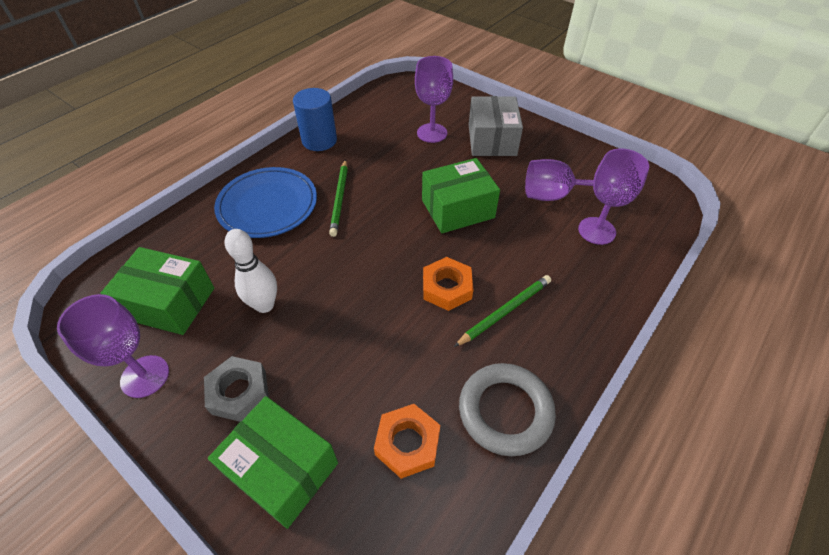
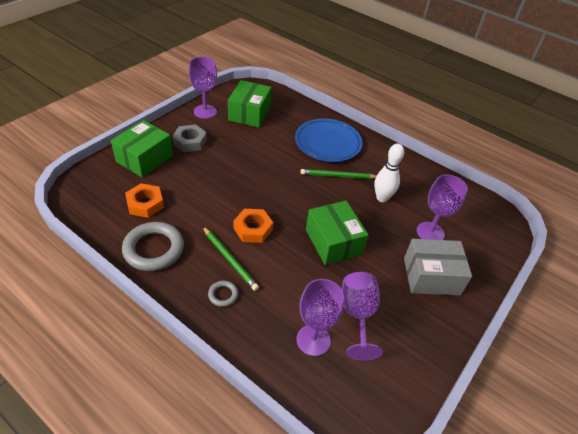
camera: 85 degrees right, 5 degrees down
(264, 305) = (245, 147): white bowling pin -> white bowling pin (382, 198)
(319, 140) = (402, 164): blue cylinder -> none
(563, 314) = (223, 295): none -> grey ring

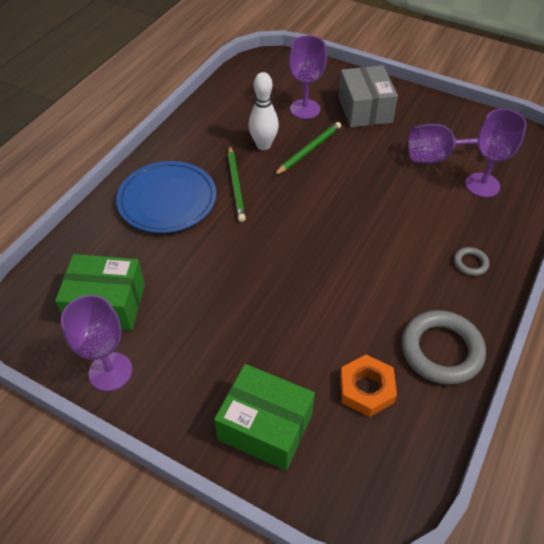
camera: 95 degrees left, 5 degrees up
(190, 142) = (203, 371): grey nut -> none
(230, 259) = (419, 267): green pencil -> green pencil (309, 150)
(253, 229) = (362, 254): orange nut -> none
(333, 242) = (351, 180): green box -> none

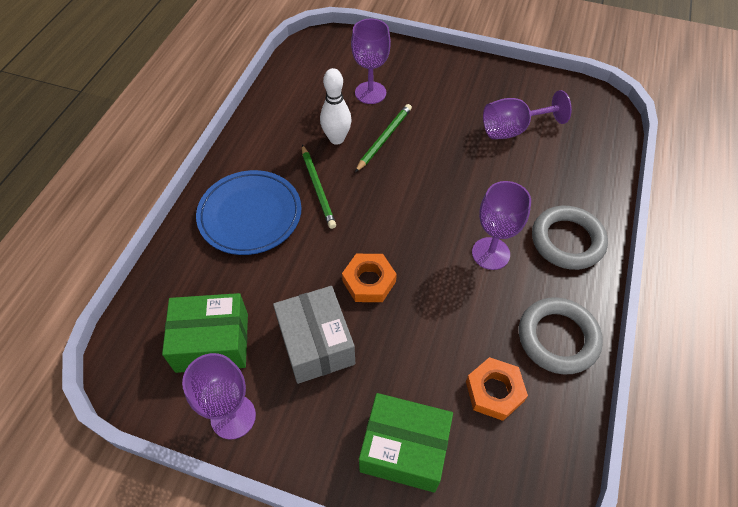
camera: 10 degrees left, 5 degrees up
(265, 272) = (369, 281): none -> orange nut
(365, 109) = (431, 86): grey box -> grey box (316, 343)
(470, 263) = (567, 241): grey ring -> grey ring, size x2.14
(482, 185) = (562, 154): purple goblet -> purple goblet (490, 253)

